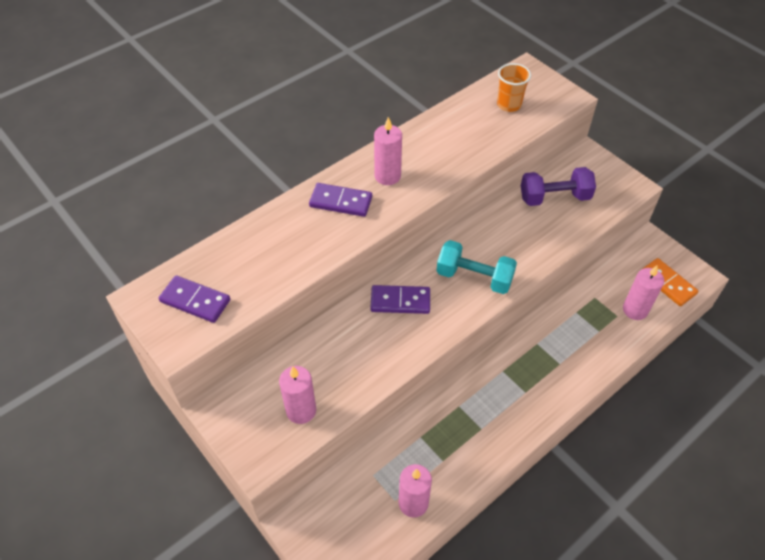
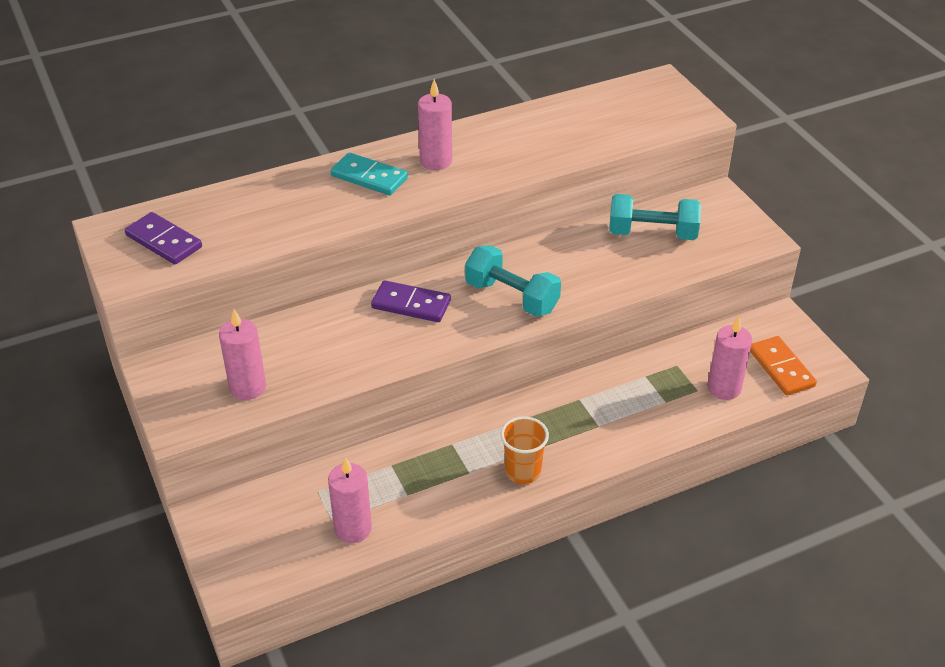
camera: 15 degrees right, 10 degrees down
(341, 202) = (369, 177): purple domino -> turquoise domino
(509, 105) = (619, 113): orange cup -> orange cup (523, 471)
(554, 197) = (652, 233): purple dumbbell -> turquoise dumbbell

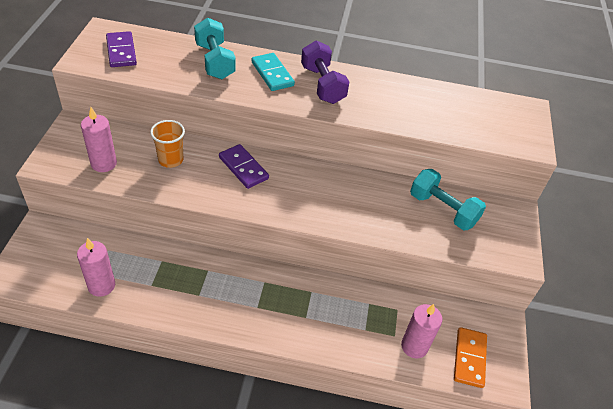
camera: 30 degrees right, 5 degrees up
(436, 161) = (322, 85): pink candle -> purple dumbbell
(512, 297) = (307, 199): turquoise dumbbell -> turquoise dumbbell (215, 61)
(523, 471) = (230, 316): orange cup -> orange cup (170, 160)

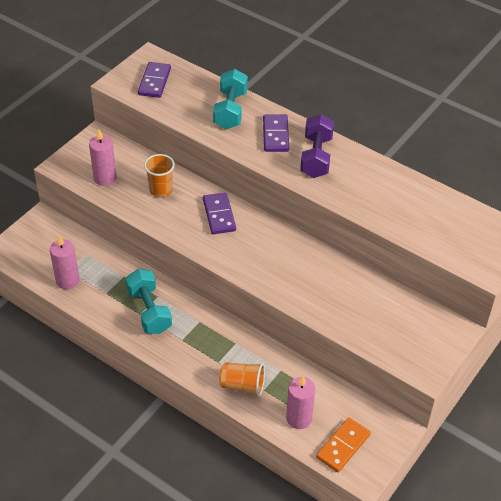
camera: 30 degrees right, 0 degrees up
(272, 74) = (275, 135): turquoise domino -> purple domino
(343, 333) = (242, 385): none -> orange cup
(442, 210) = (380, 306): turquoise dumbbell -> turquoise dumbbell (149, 311)

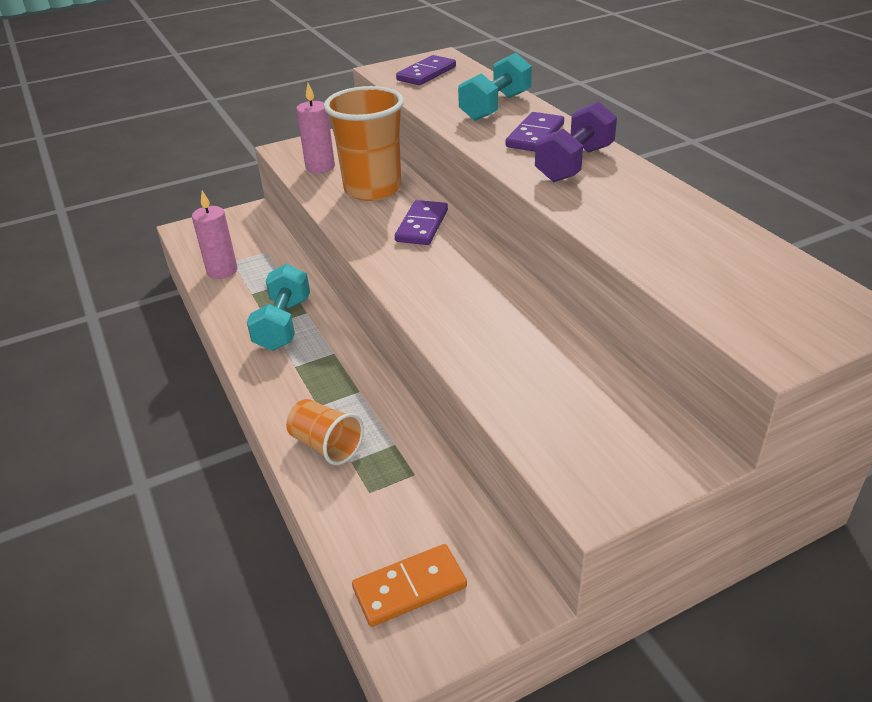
camera: 30 degrees right, 10 degrees down
(161, 190) = (372, 189): orange cup -> orange cup, size x1.85
(299, 418) = (371, 519): pink candle -> none

